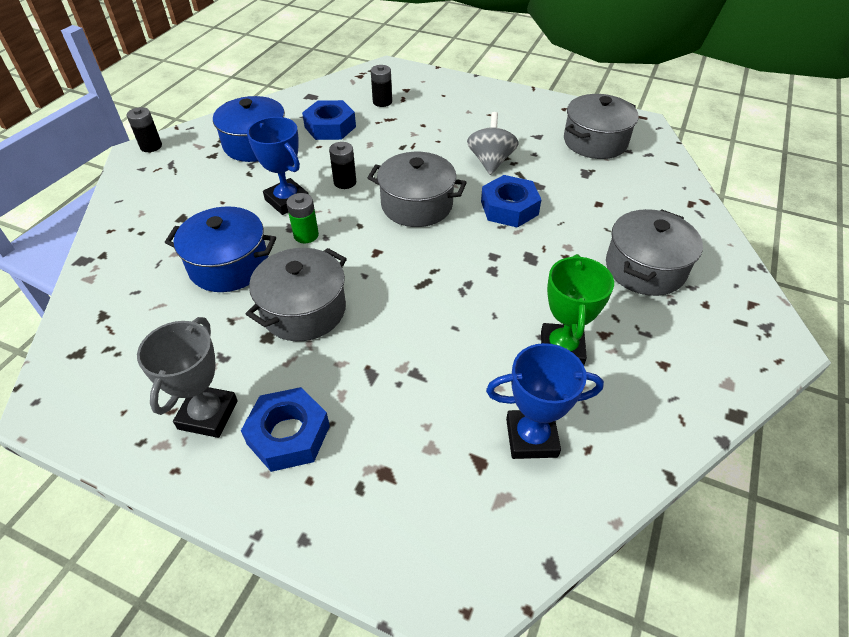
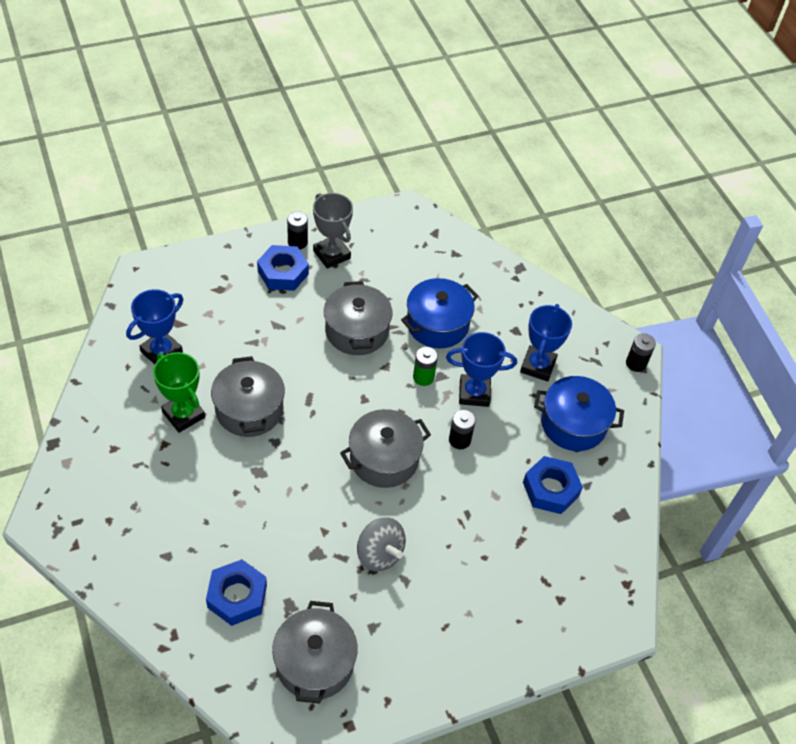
camera: 130 degrees right, 5 degrees up
(213, 186) = (538, 366): none -> blue trophy
(382, 102) = (555, 560): black battery -> black battery (297, 242)
(509, 208) = (315, 509): blue nut -> blue nut (237, 596)
(645, 268) = (170, 523): grey pot -> grey pot (249, 409)

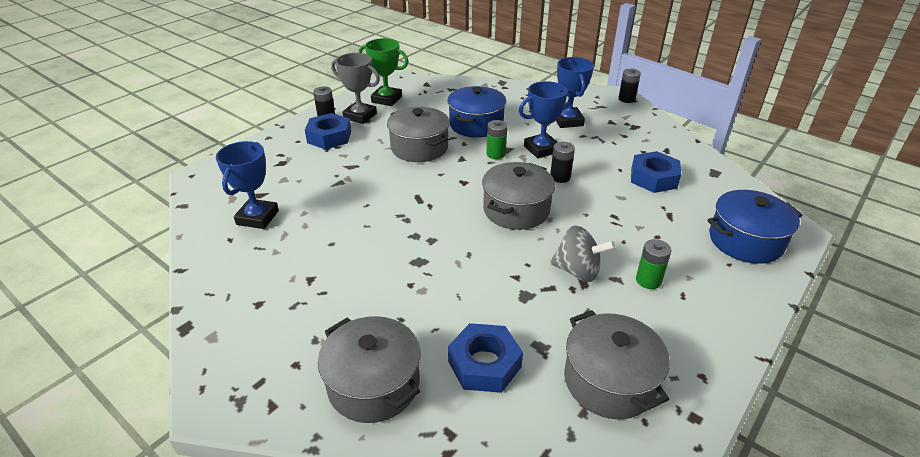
camera: 25 degrees left, 15 degrees down
(183, 415) = (313, 251): green trophy -> green trophy (386, 99)
(249, 409) = (372, 224): grey pot -> grey pot (373, 384)
(430, 596) = (648, 280): none -> green battery
(573, 424) = (625, 140): blue pot -> blue pot (745, 241)

